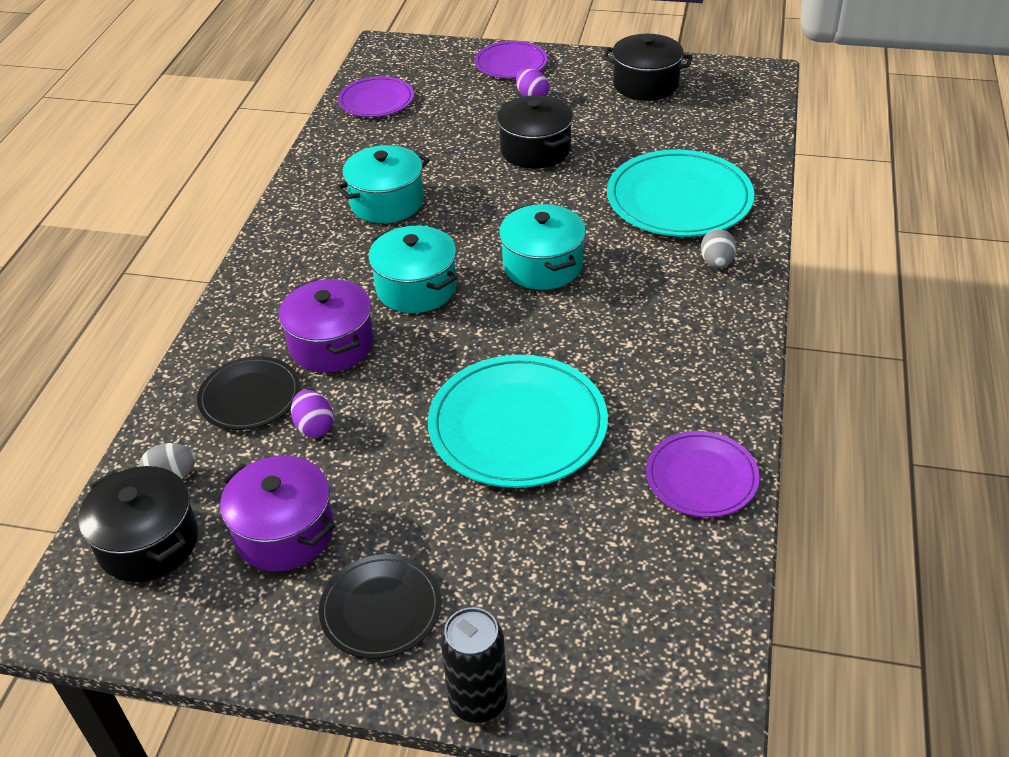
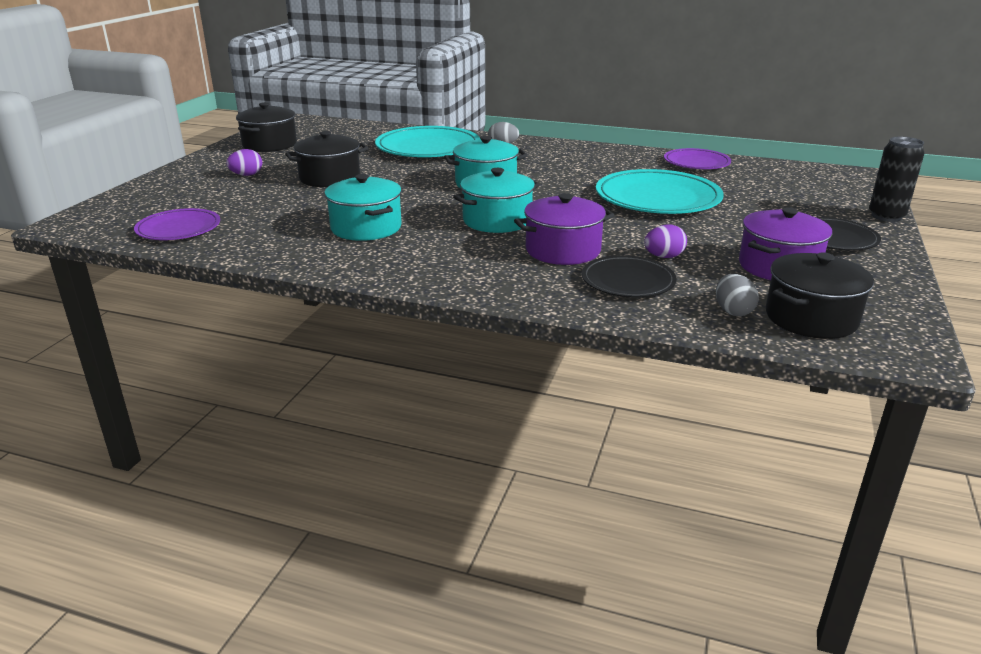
camera: 85 degrees left, 15 degrees down
(511, 63) = (180, 179): purple plate -> none

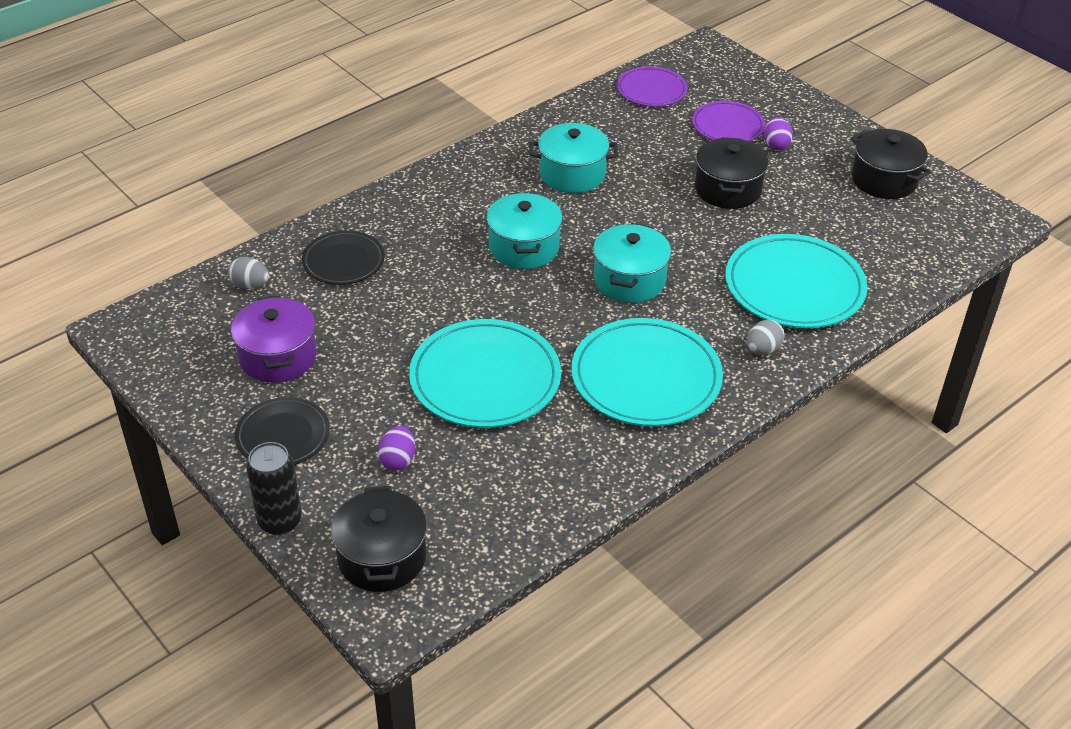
camera: 120 degrees right, 15 degrees up
(563, 250) = (427, 255): purple pot -> none
(576, 163) = (646, 377): none -> turquoise plate
(663, 257) = (361, 303): purple egg -> purple egg (398, 460)
(696, 162) = (565, 485): purple plate -> purple plate (727, 126)
(811, 318) = (201, 316): black pot -> black pot (382, 557)

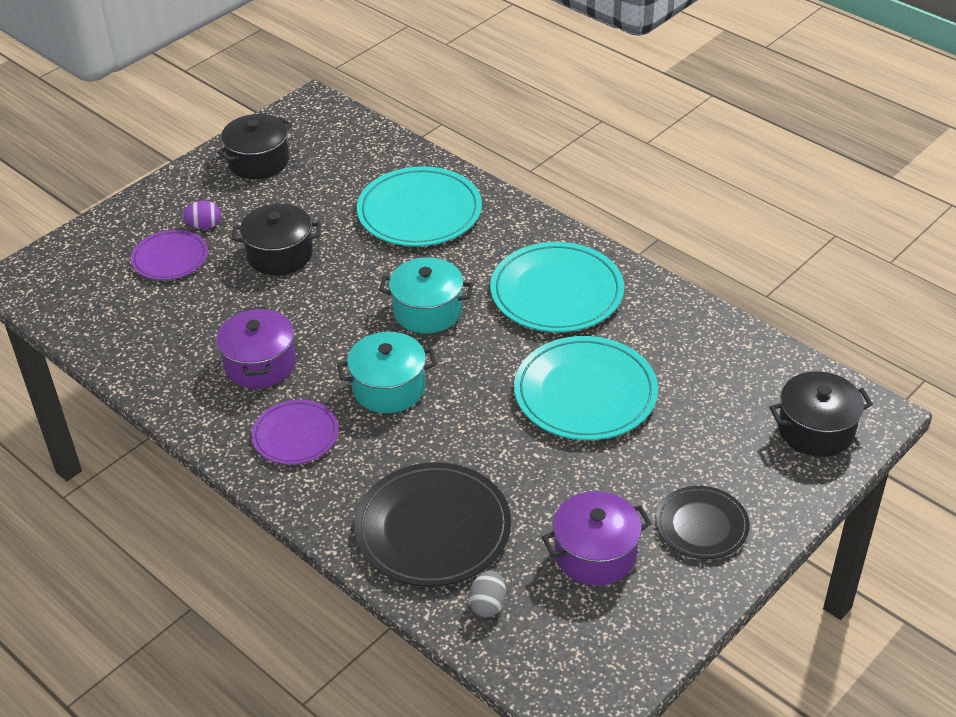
camera: 95 degrees left, 0 degrees up
(280, 521) = (804, 505): black can -> none
(343, 261) = (433, 529): black plate -> black plate, size x1.69
(398, 460) = (704, 437): purple egg -> none
(572, 174) = (260, 364): turquoise pot -> purple pot
(651, 90) = (99, 316): purple plate -> purple plate (295, 435)
(762, 350) = (505, 228): grey egg -> none

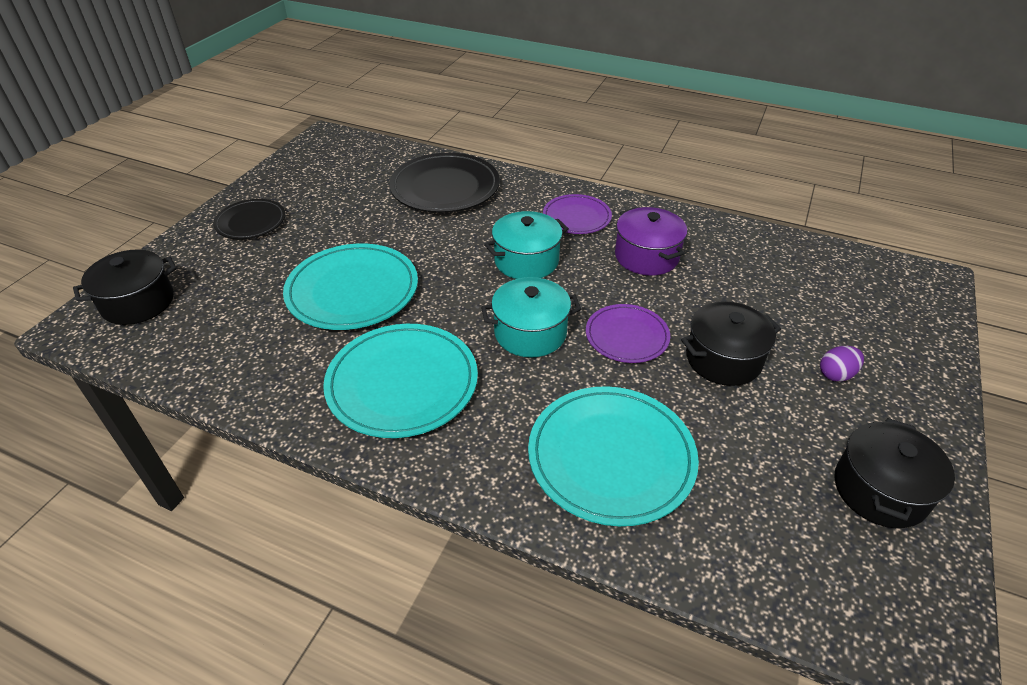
camera: 160 degrees right, 0 degrees up
(170, 258) = (826, 329): purple plate -> purple plate (627, 336)
(488, 604) = (394, 162): grey egg -> none
(595, 554) = (328, 195): purple pot -> none

